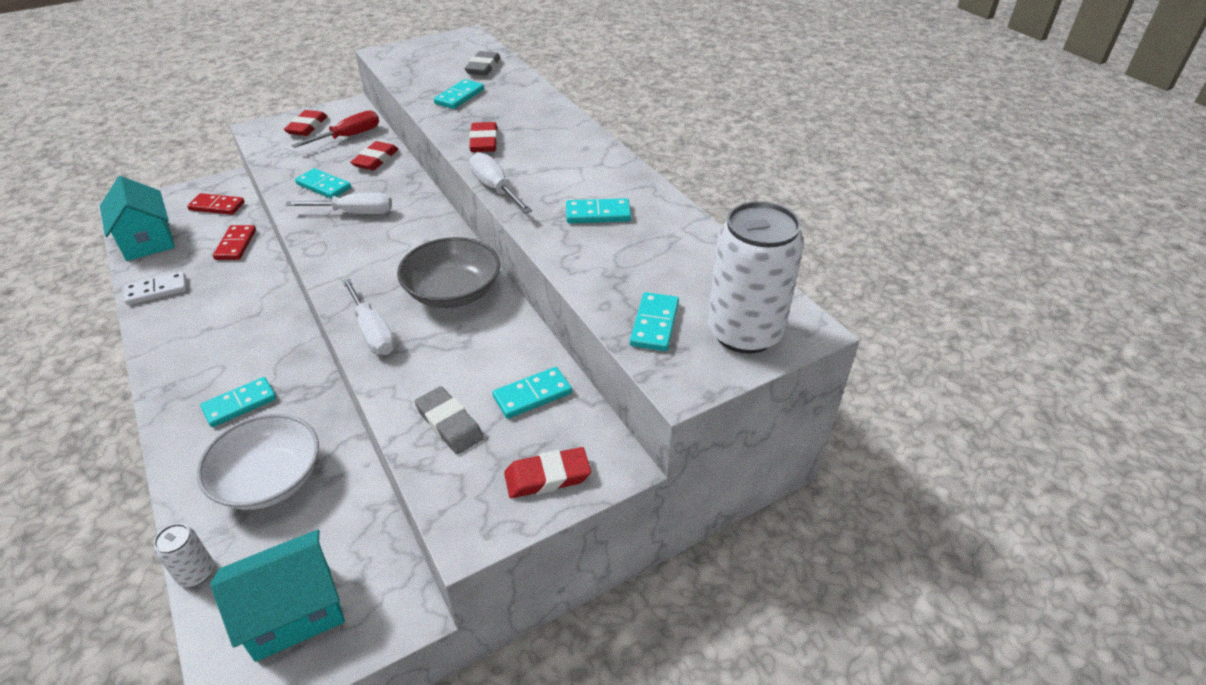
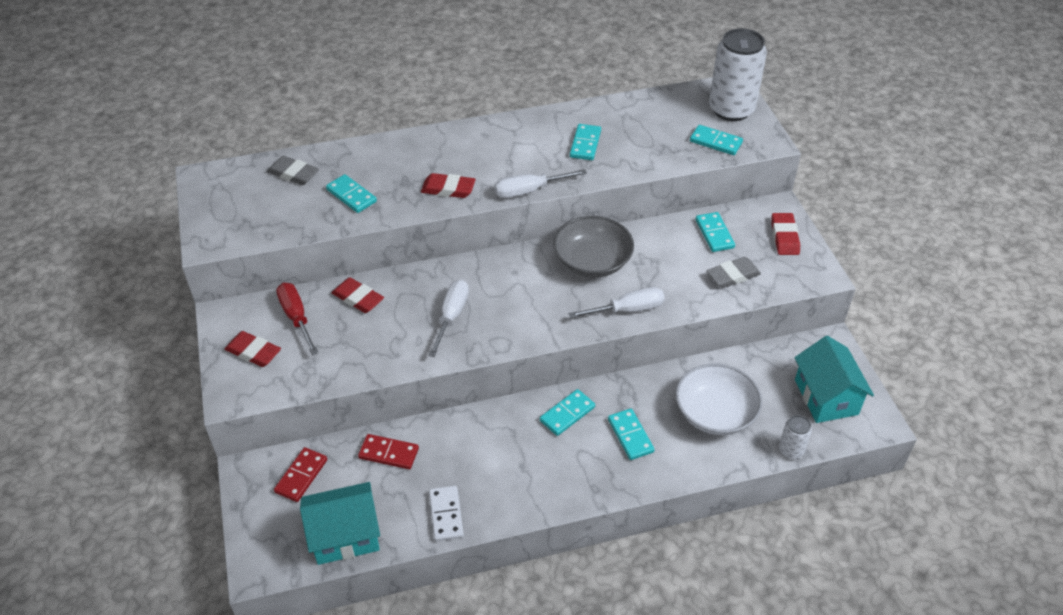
camera: 75 degrees left, 5 degrees up
(324, 186) = (392, 338): turquoise domino -> turquoise domino (567, 414)

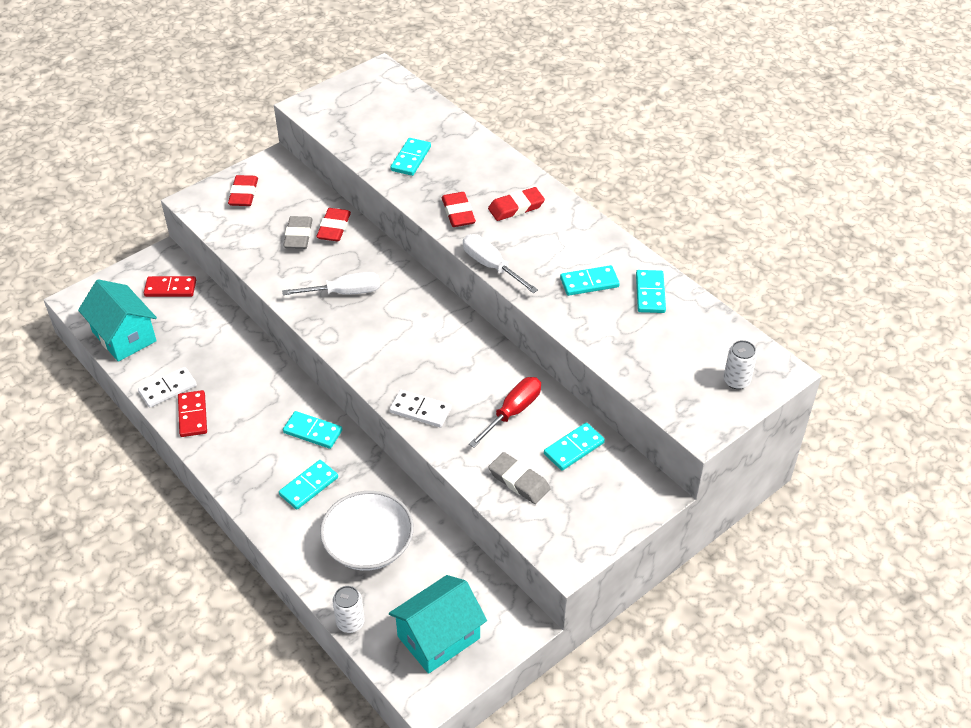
camera: 65 degrees right, 0 degrees up
(293, 174) = (416, 116): grey eraser -> grey eraser (298, 236)
(296, 318) = (292, 202): red screwdriver -> red screwdriver (512, 412)
(388, 453) = (215, 330): red domino -> red domino (192, 415)
(592, 261) = (472, 364): grey bowl -> none
(627, 310) = (420, 410): white screwdriver -> white domino
(716, 142) = (667, 383): turquoise domino -> turquoise domino (650, 293)
(731, 109) = (736, 381): white can -> white can, size x0.47
(784, 237) = (609, 511): red eraser -> red eraser (516, 207)

